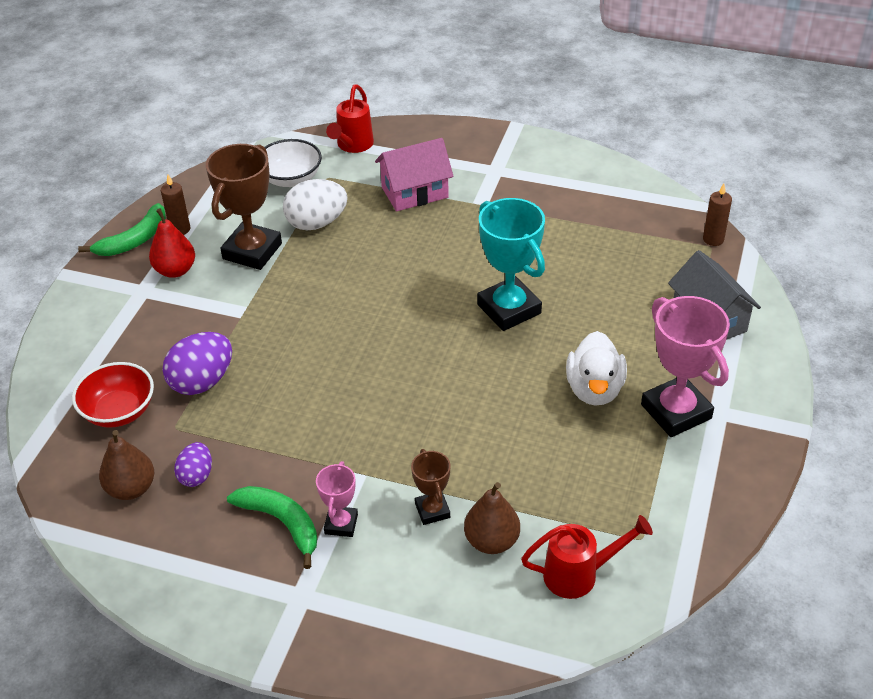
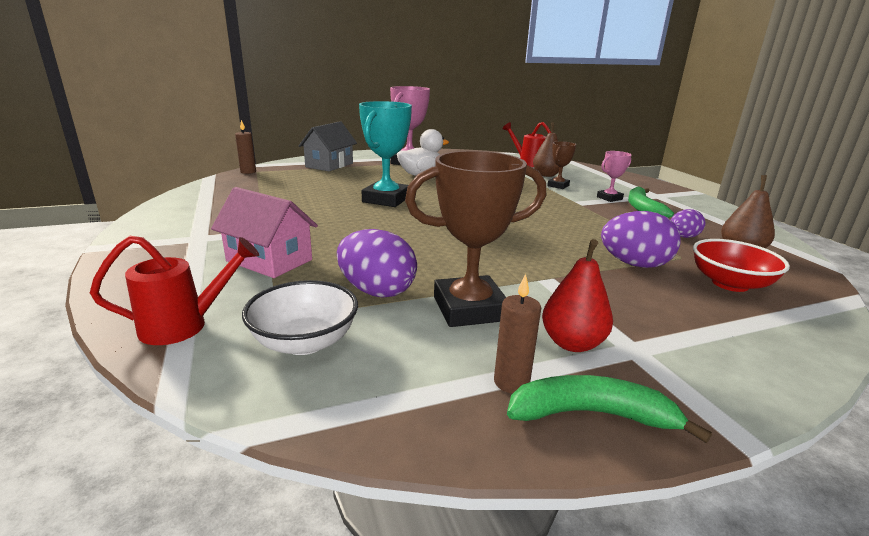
camera: 130 degrees left, 20 degrees down
(316, 223) = (377, 291): white egg -> purple egg

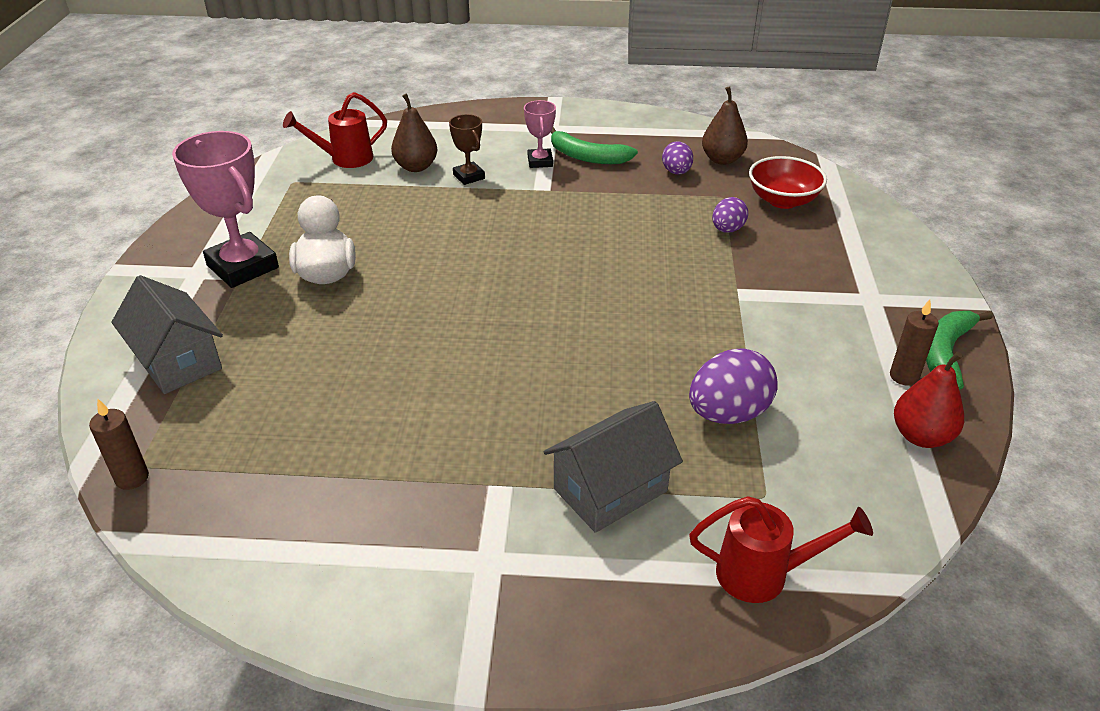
camera: 65 degrees left, 15 degrees up
(185, 326) = (764, 574): red watering can -> red watering can turned 90 degrees clockwise
(269, 260) = (610, 490): pink house -> grey house
(305, 342) = (819, 484): white bowl -> none
(386, 199) = (429, 338): turquoise trophy -> none
(469, 308) = (784, 361): brown trophy -> none
(572, 343) = (857, 325): red pear -> red pear (921, 436)
(634, 264) = (727, 230): purple egg -> purple egg, size x0.59

